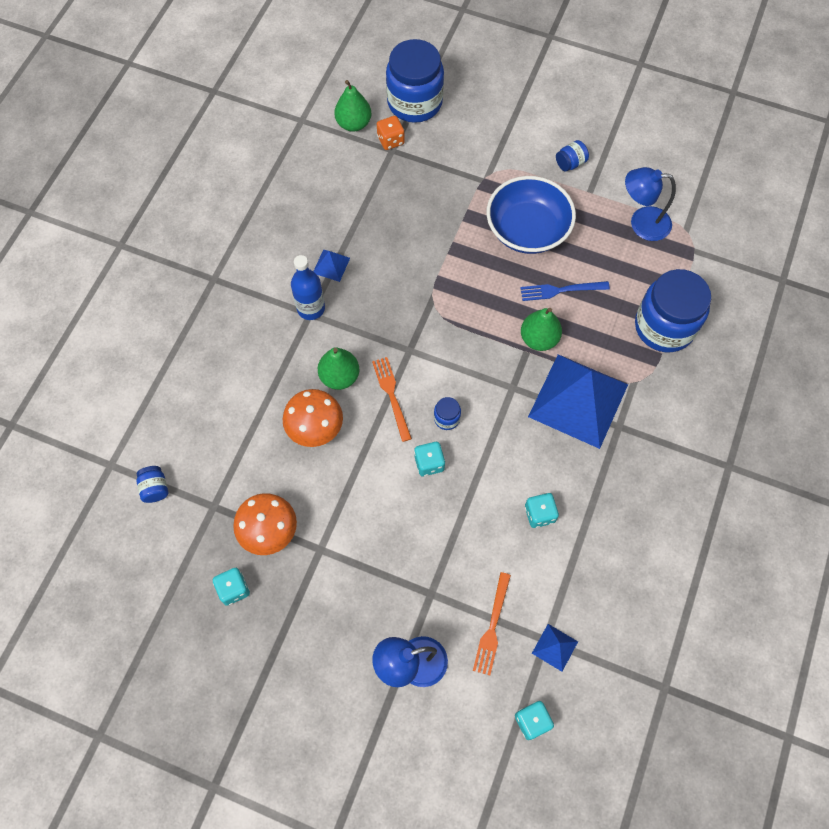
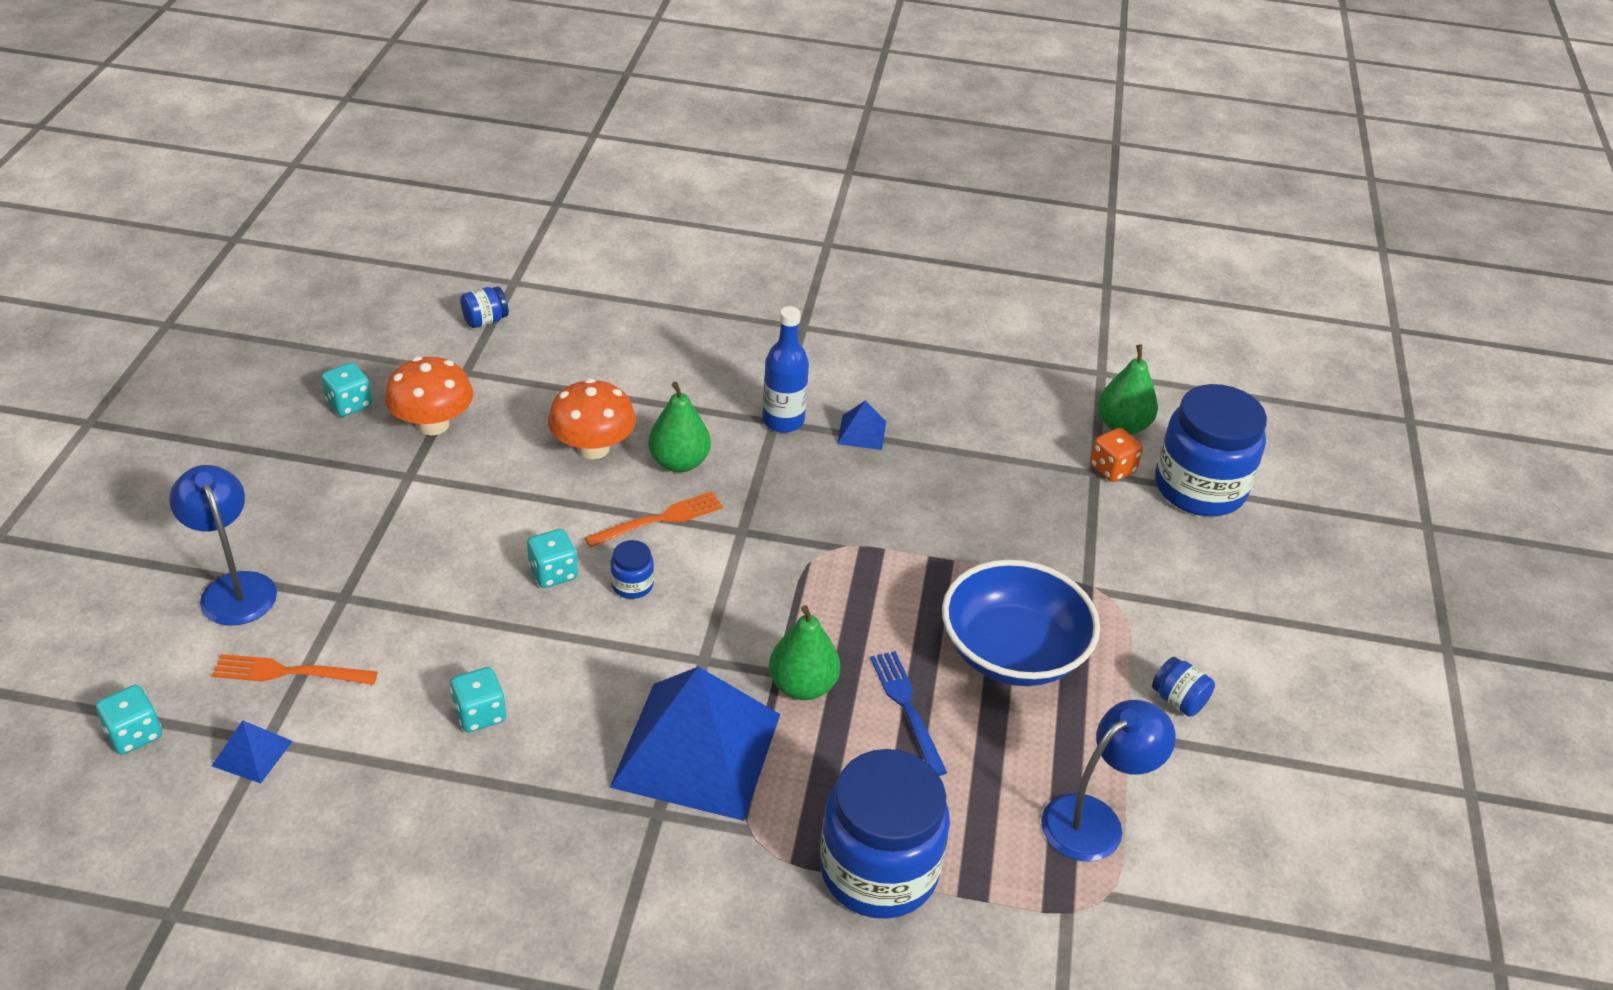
camera: 75 degrees right, 25 degrees down
(641, 223) = (1094, 819): blue lamp -> blue lamp turned 60 degrees clockwise

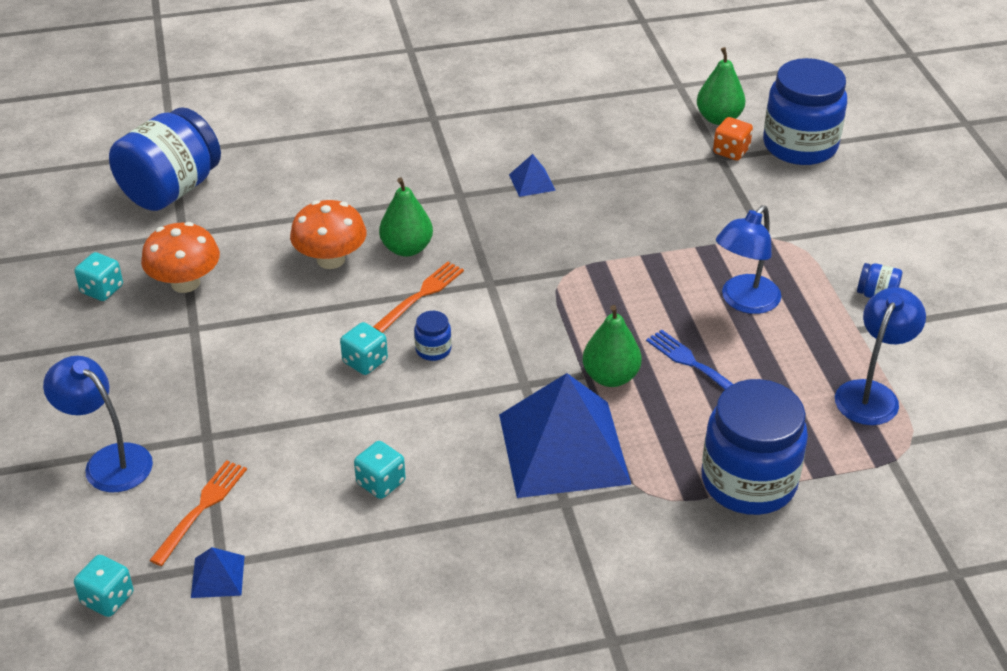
camera: 20 degrees left, 0 degrees up
(287, 672) = (202, 508): orange fork -> orange fork turned 135 degrees clockwise
(485, 321) = (171, 190): blue jar -> blue jar, size x2.44
(783, 421) = (466, 192): blue bottle -> none
(1012, 652) = (744, 302): blue bowl -> blue lamp

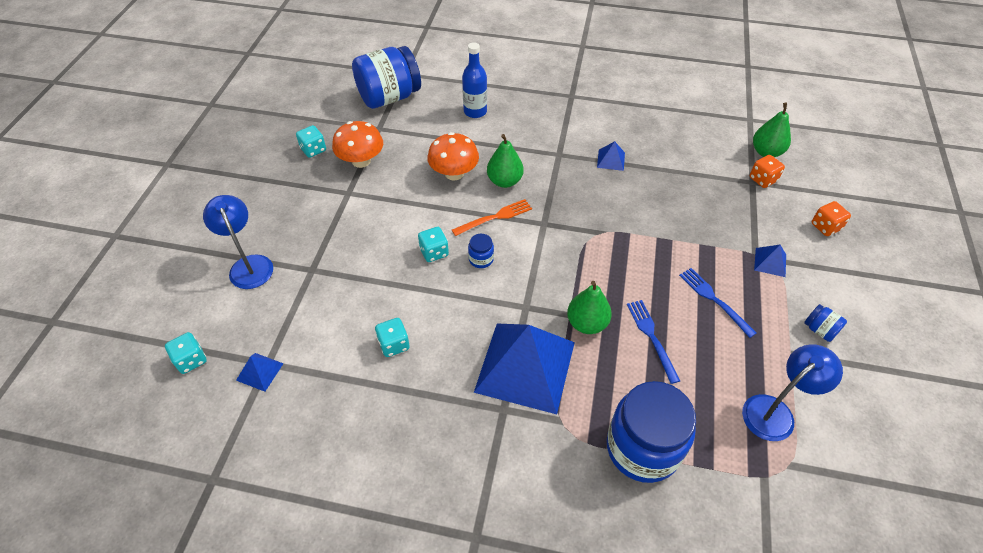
camera: 25 degrees right, 10 degrees up
(202, 508) = (280, 318): orange fork -> none
(310, 174) = (475, 111): none -> blue bottle
(744, 302) = (713, 299): blue lamp -> blue fork
(786, 241) = (770, 262): none -> blue pyramid
(800, 145) = (817, 190): blue jar -> none
(829, 183) = (825, 227): none -> orange dice

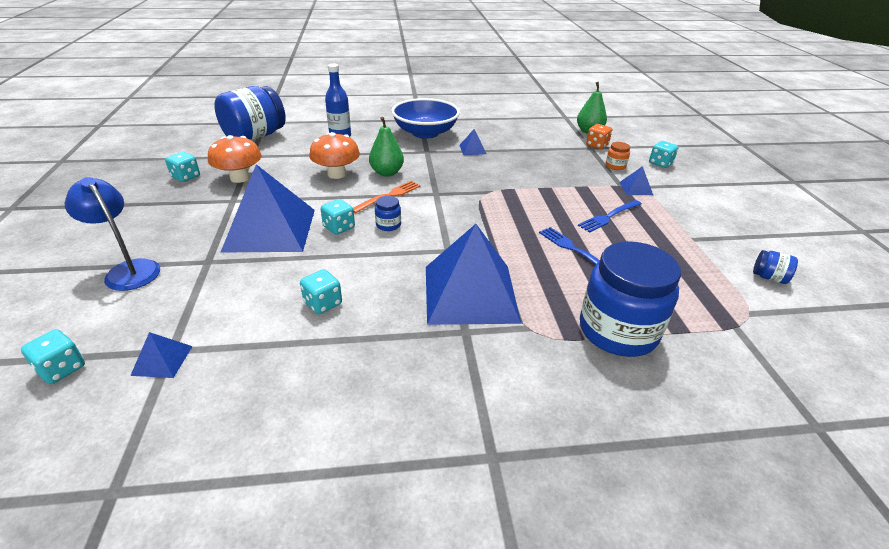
camera: 20 degrees left, 15 degrees down
(372, 241) = (270, 230): none -> blue pyramid
(569, 121) = (425, 133): none -> blue bowl
(587, 323) = (511, 251): green pear -> none
(713, 299) = (608, 217): blue fork -> blue fork turned 75 degrees counterclockwise
(766, 220) = (615, 166): none -> orange jar
(775, 411) = (710, 279): blue lamp -> none
(819, 330) = (702, 221): blue jar -> blue jar (769, 277)
(825, 227) = (660, 163): orange dice -> turquoise dice

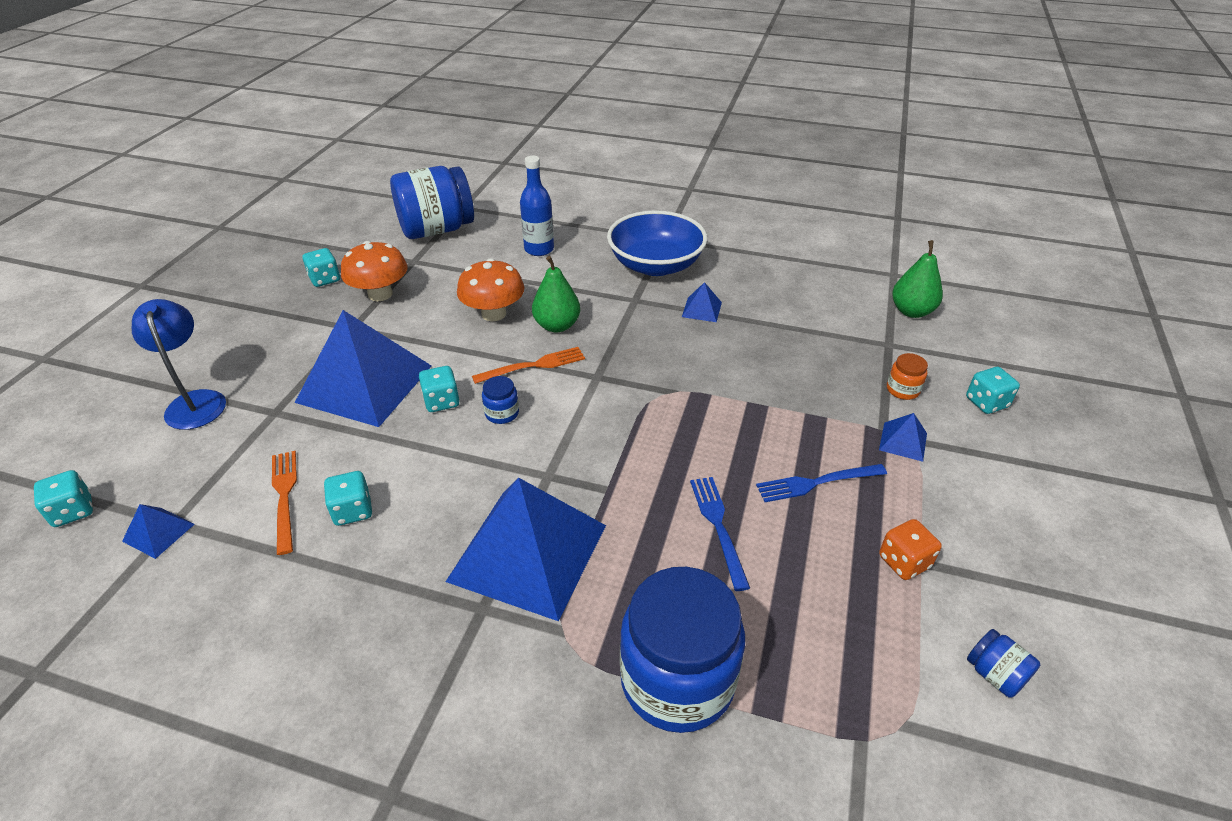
camera: 25 degrees right, 5 degrees up
(259, 308) = (284, 495): none -> orange fork
(597, 145) = (903, 342): orange dice -> orange dice (904, 562)

